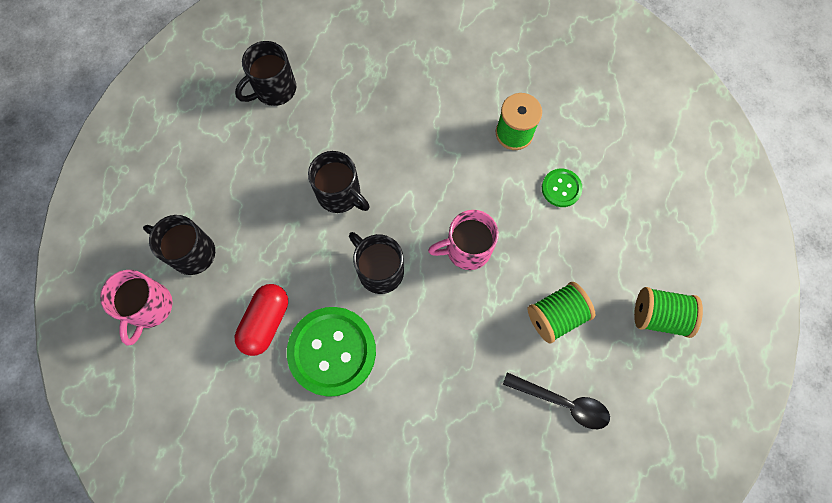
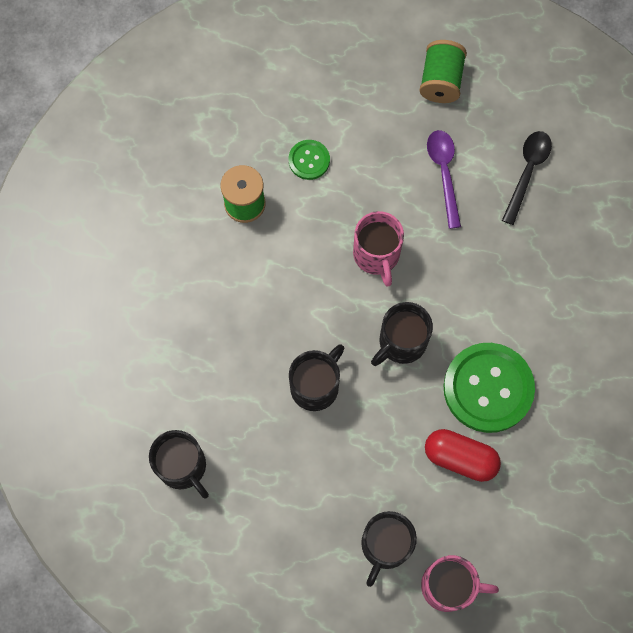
camera: 90 degrees left, 0 degrees up
(556, 316) = (444, 173): green spool -> purple spoon

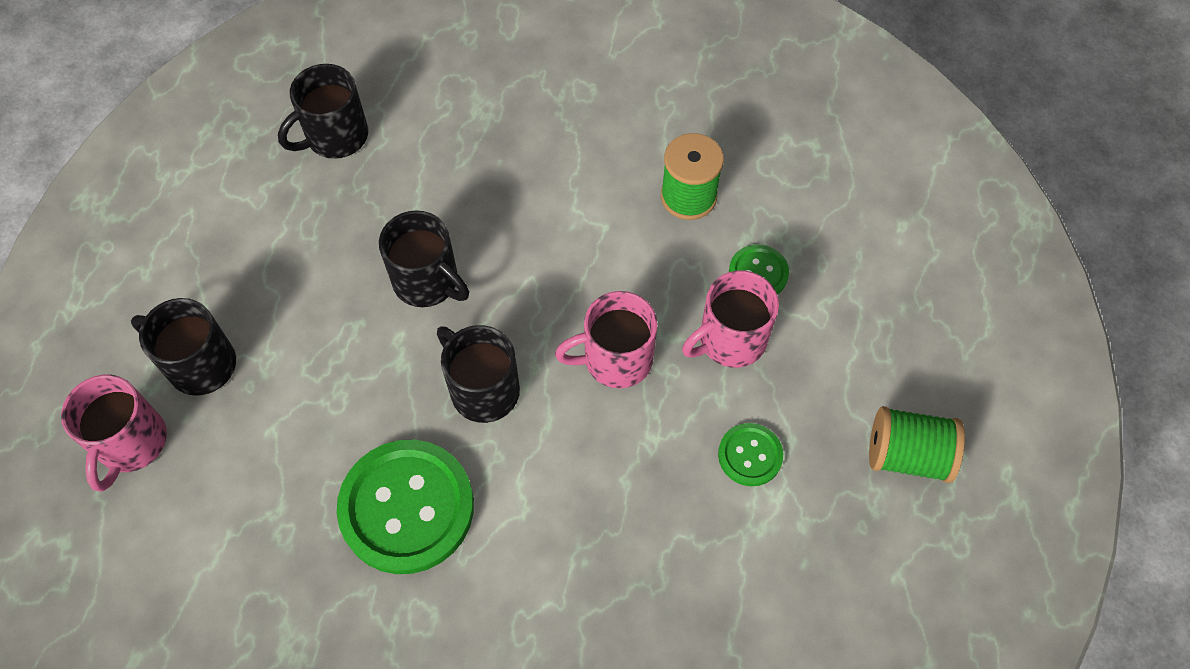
camera: 90 degrees right, 10 degrees down
(361, 181) = (730, 340): none -> pink mug
(444, 173) = (750, 455): purple spoon -> green button
(460, 458) = (307, 464): red capsule -> none
(527, 172) = (760, 583): black spoon -> none

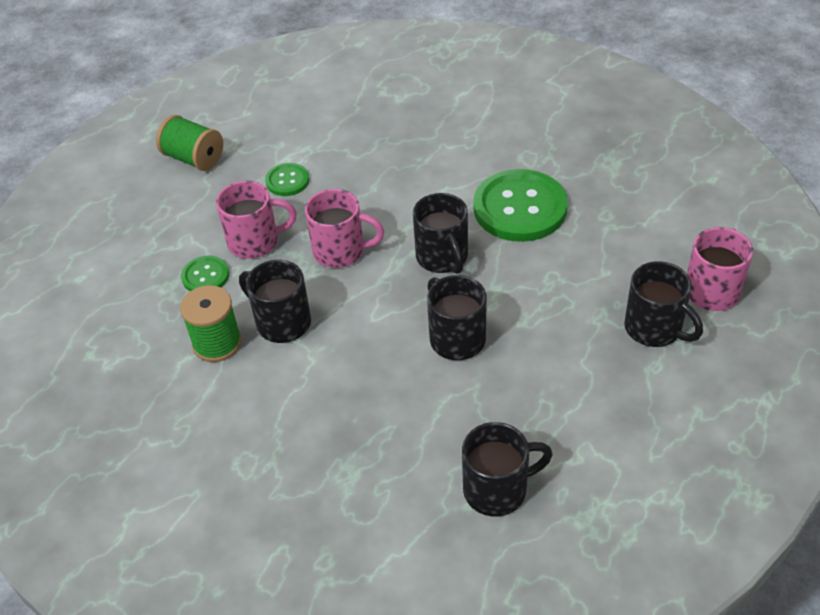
camera: 155 degrees left, 15 degrees down
(632, 242) = (282, 322): none -> black mug

